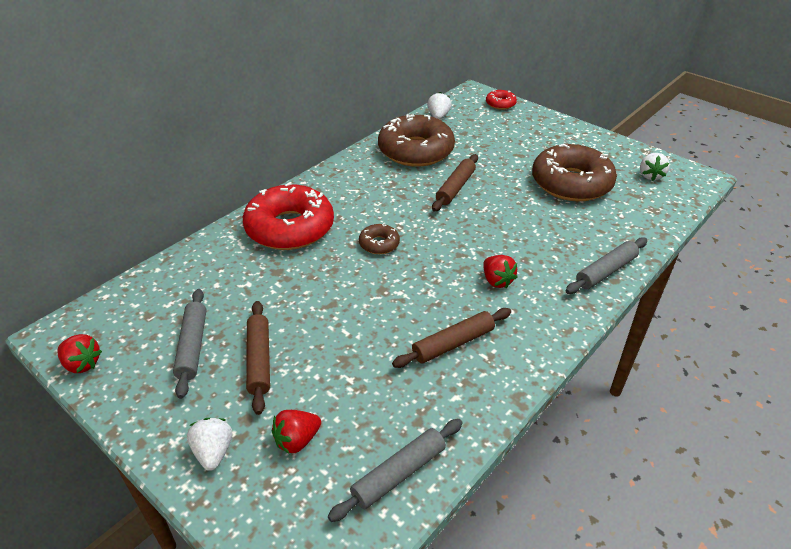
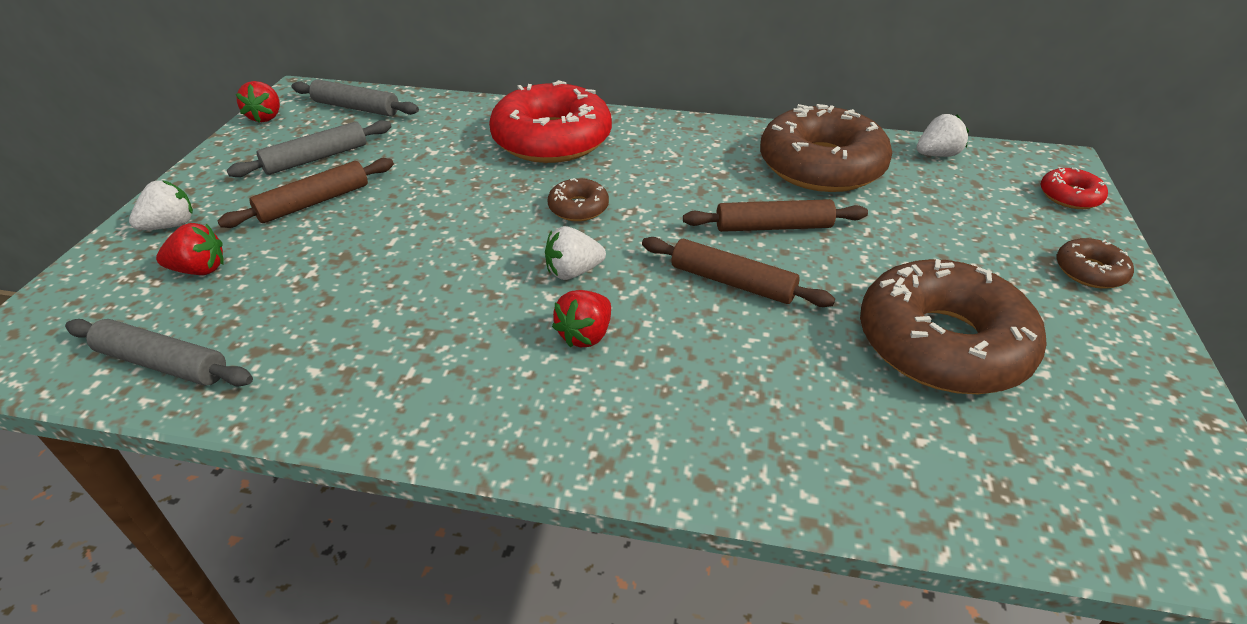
camera: 60 degrees right, 0 degrees up
(297, 440) = (200, 270): red strawberry -> red strawberry turned 150 degrees clockwise
(453, 344) = (418, 335): brown rolling pin -> brown rolling pin (732, 282)
(552, 127) = (1089, 271): none -> brown donut
(605, 271) = (720, 461): grey rolling pin -> grey rolling pin (356, 108)
(650, 176) = (1122, 454): white strawberry -> white strawberry (573, 272)

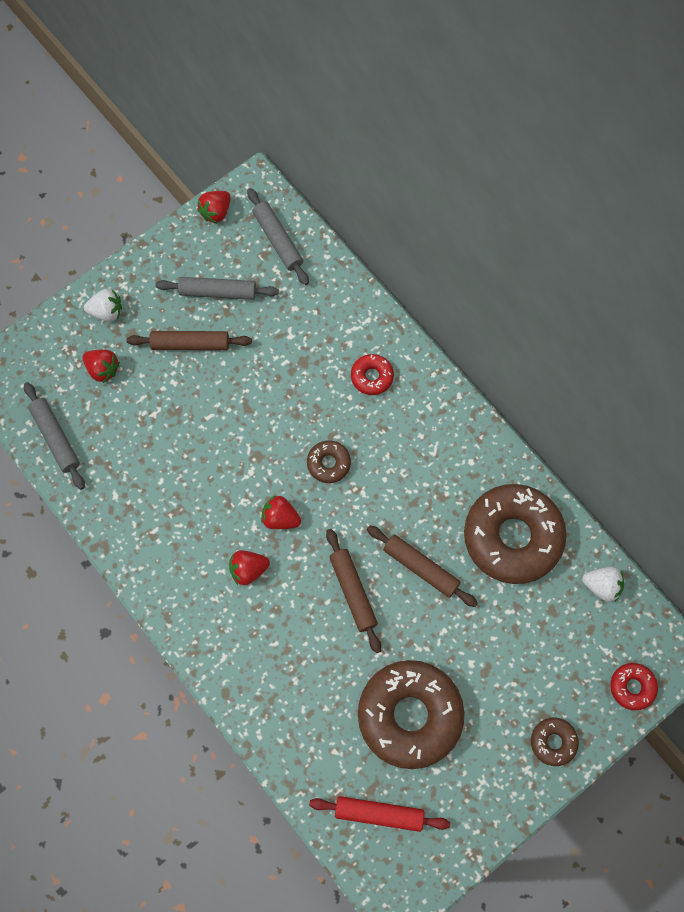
camera: 40 degrees right, 30 degrees up
(552, 139) = (372, 377): red donut -> red donut, size x0.45
(573, 272) = (280, 518): white strawberry -> red strawberry
(1066, 466) = (379, 813): none -> red rolling pin

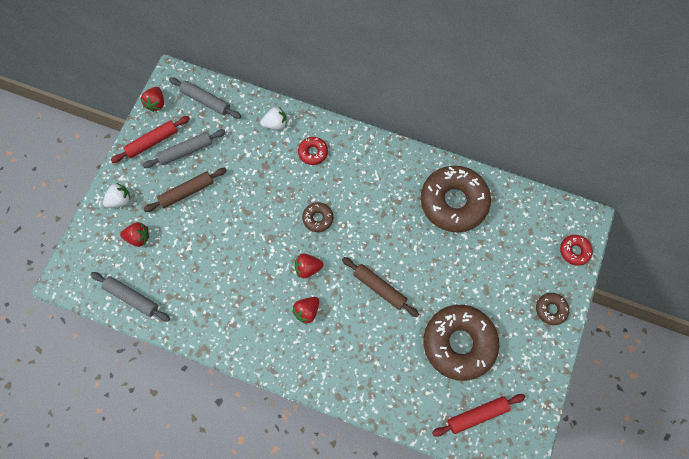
camera: 30 degrees left, 0 degrees up
(184, 259) = (152, 142): none -> red rolling pin
(421, 567) = (411, 250): brown rolling pin -> none
(602, 586) = (521, 202): white strawberry -> white strawberry (275, 124)

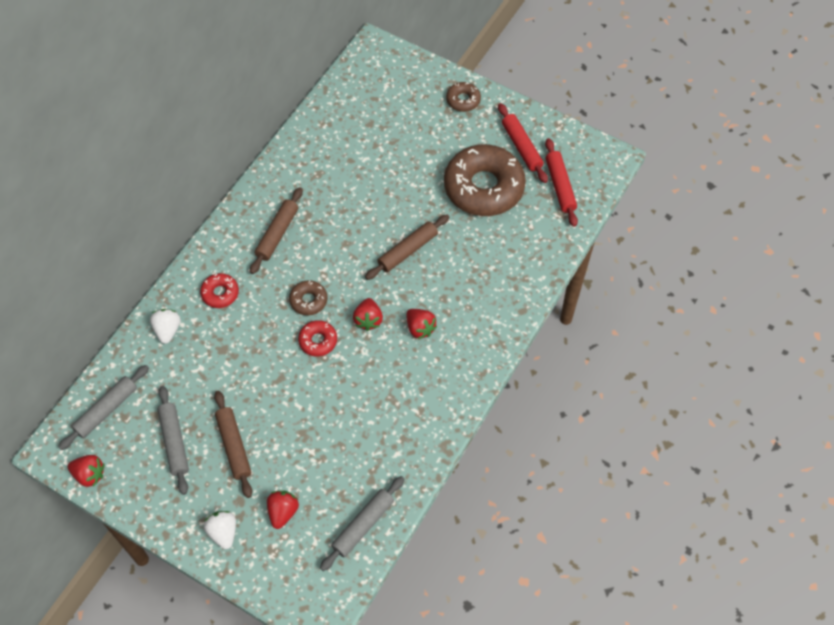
camera: 80 degrees left, 10 degrees down
(152, 142) = (148, 484): red rolling pin -> red rolling pin (521, 147)
(374, 182) = (277, 234): none -> brown rolling pin
(453, 202) = (323, 161): brown donut -> none
(574, 251) = (405, 66): red donut -> red donut (318, 341)

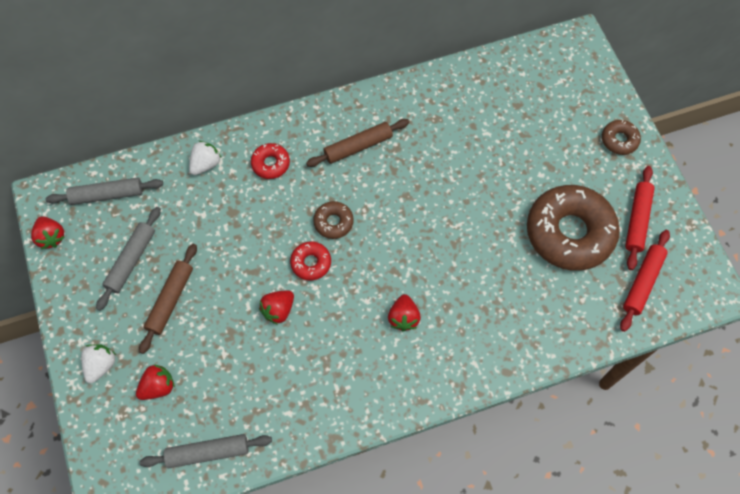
camera: 40 degrees right, 5 degrees up
(368, 320) = (367, 276): red strawberry -> red strawberry (278, 310)
(408, 251) = (453, 241): brown rolling pin -> none

